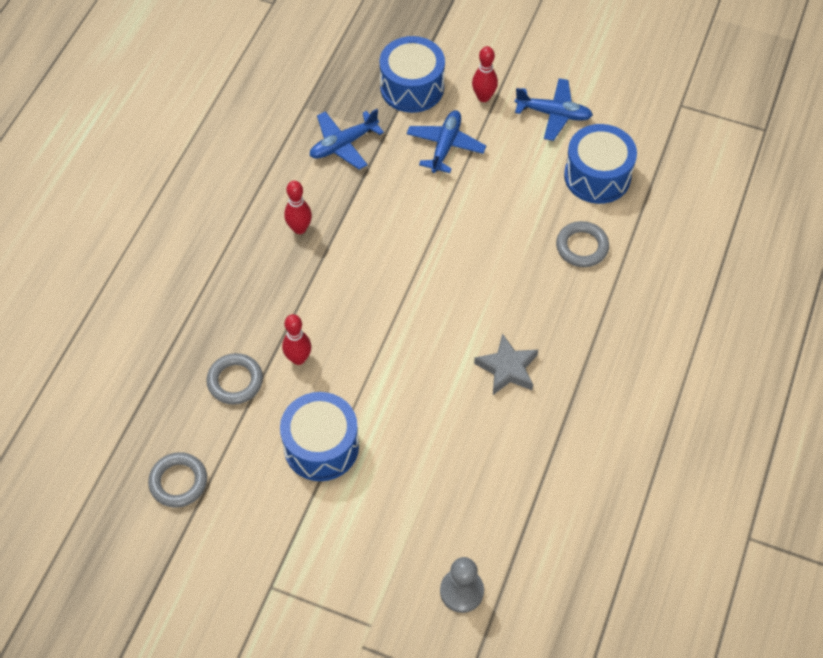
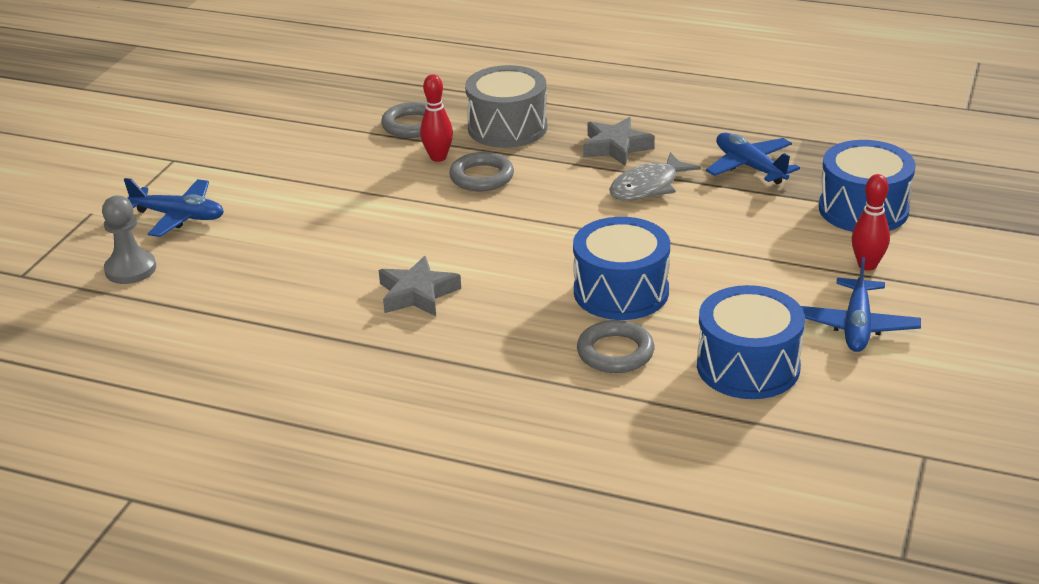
camera: 90 degrees right, 25 degrees down
(178, 482) = (299, 106): grey ring -> grey ring (482, 177)
(253, 305) = (507, 128): none -> grey drum
(299, 228) = (616, 147): red bowling pin -> grey star
(321, 446) = (326, 177): blue drum -> blue drum (621, 292)
(366, 211) = (648, 187): none -> grey fish
(445, 146) = (768, 238): blue plane -> blue plane (179, 216)

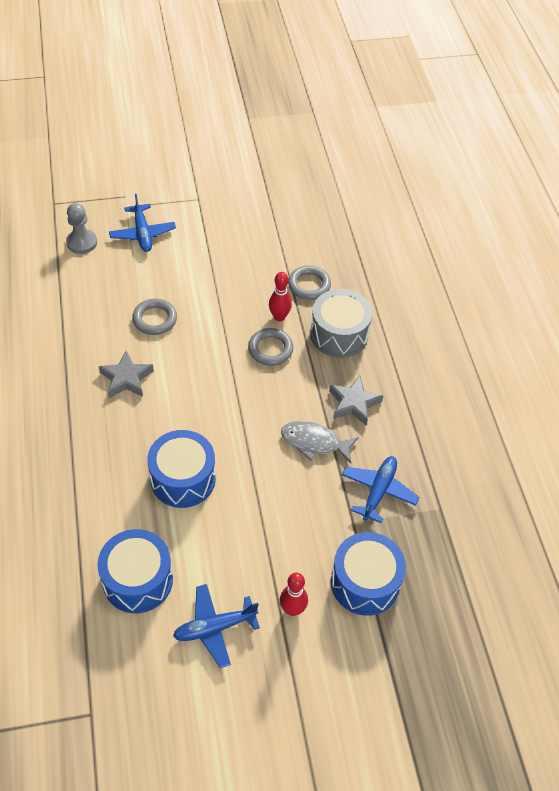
camera: 55 degrees right, 20 degrees up
(615, 352) = (117, 503): grey ring -> grey ring (155, 319)

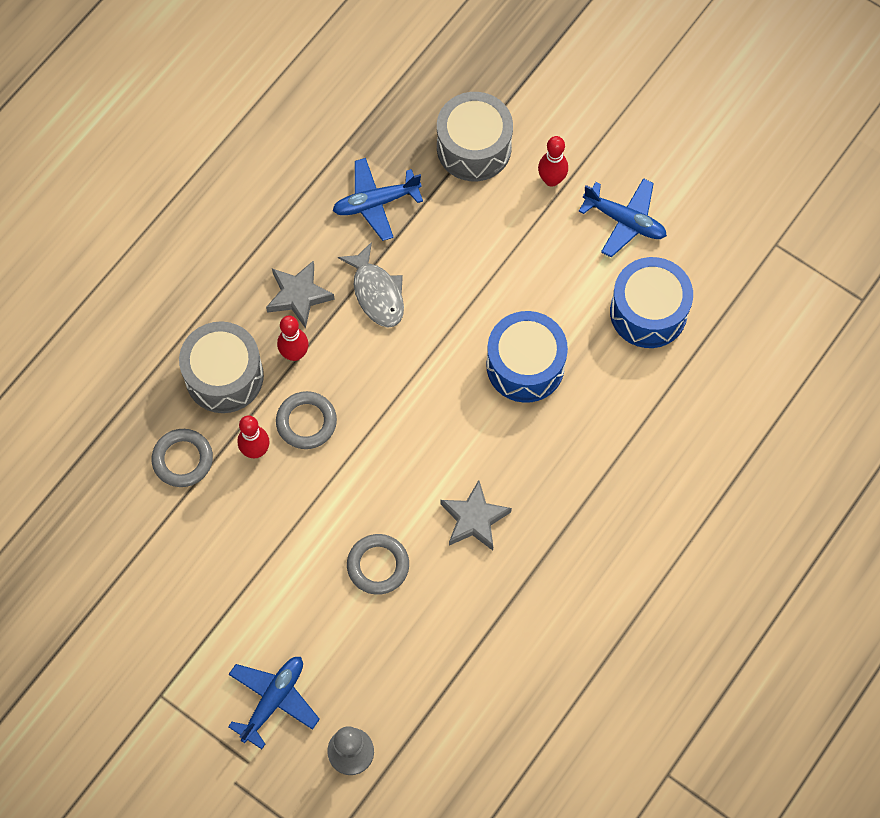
camera: 130 degrees left, 15 degrees up
(318, 374) = (294, 354): none -> red bowling pin
(365, 582) = (474, 147): blue drum -> grey drum

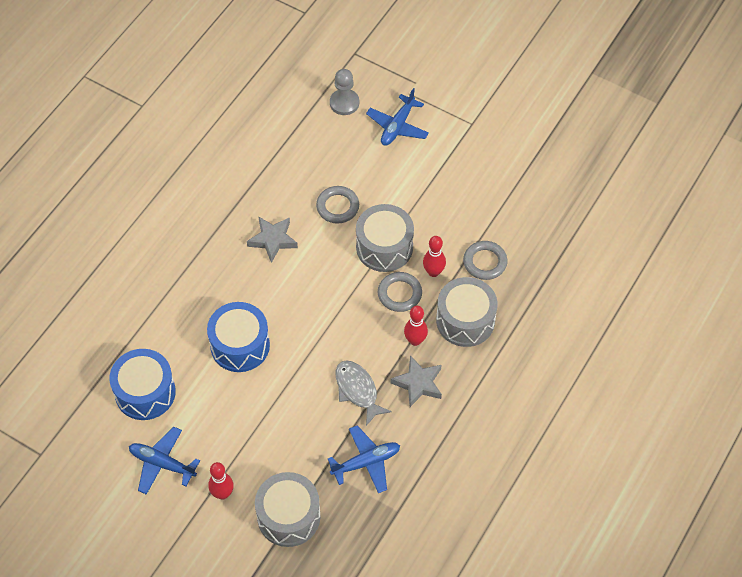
camera: 175 degrees right, 10 degrees down
(318, 494) = (384, 247): none -> grey drum

